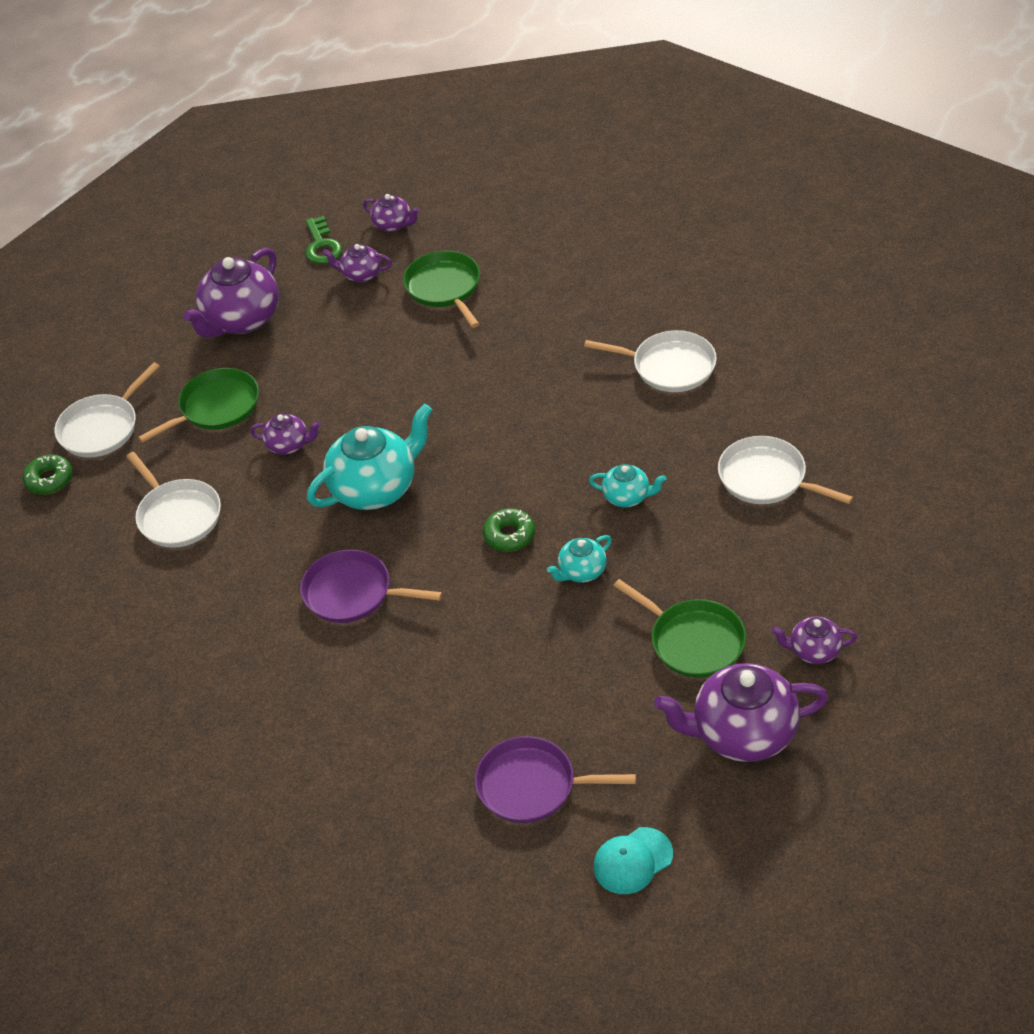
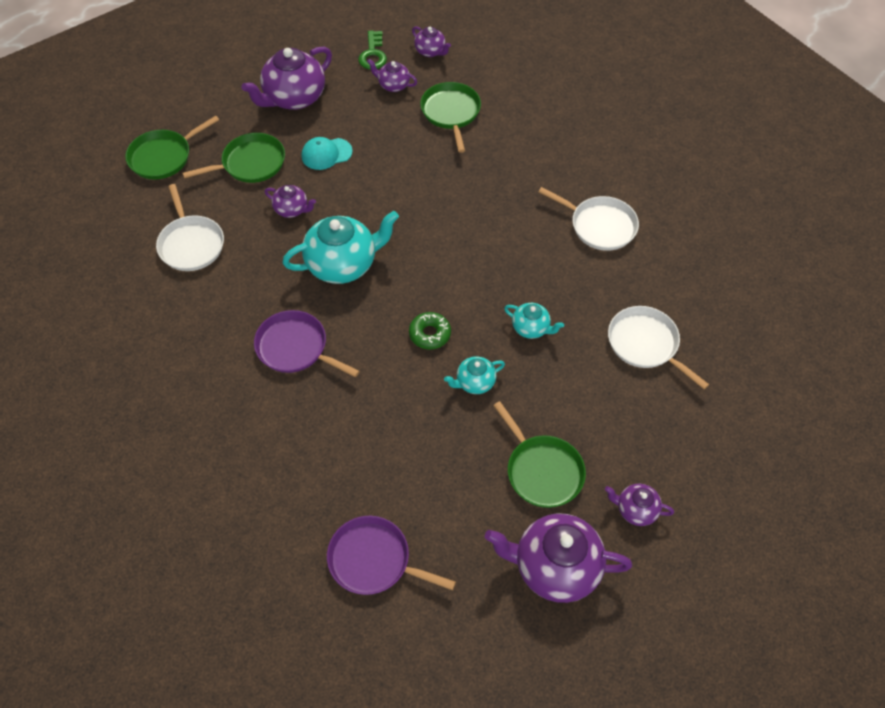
camera: 10 degrees right, 10 degrees up
(49, 479) = (111, 188): green donut -> none
(102, 428) = (163, 157): white pan -> green pan
(632, 861) = (430, 655): turquoise cap -> turquoise cap (326, 154)

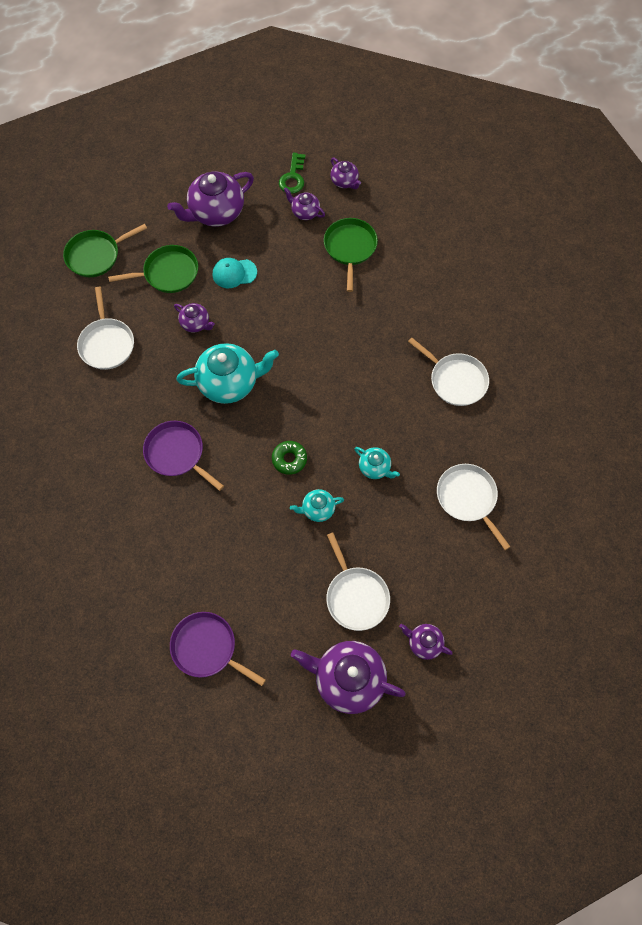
camera: 10 degrees right, 10 degrees up
(542, 471) = (356, 596): green pan -> white pan

